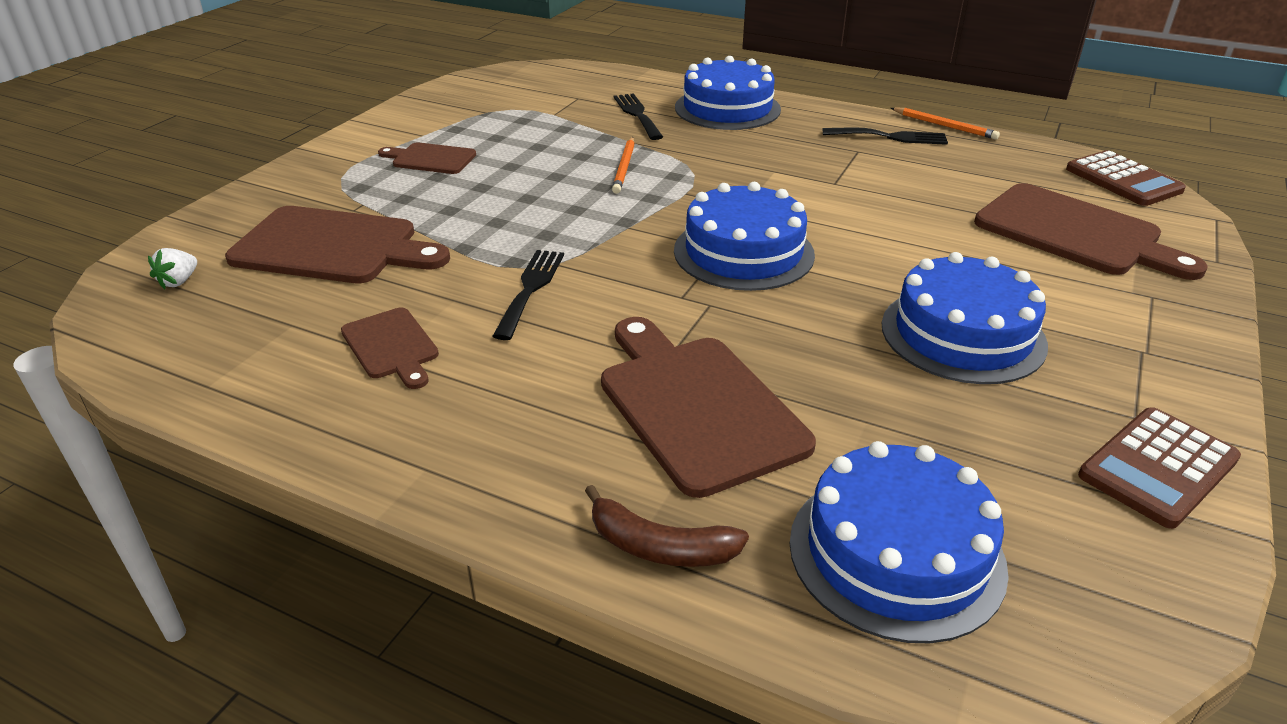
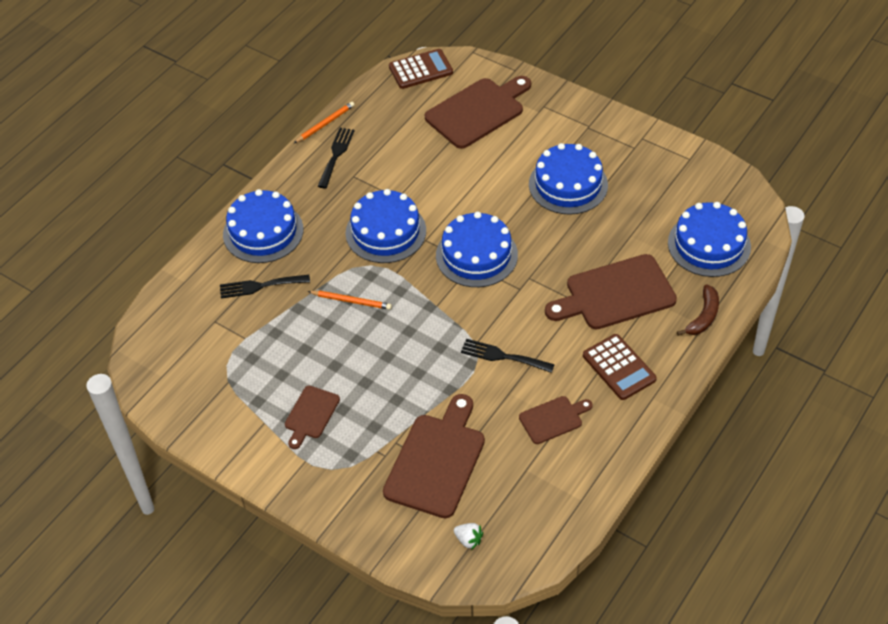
camera: 80 degrees left, 15 degrees up
(761, 180) = (385, 232): none -> blue cake
(1158, 467) = (665, 153): brown calculator -> brown calculator (619, 367)

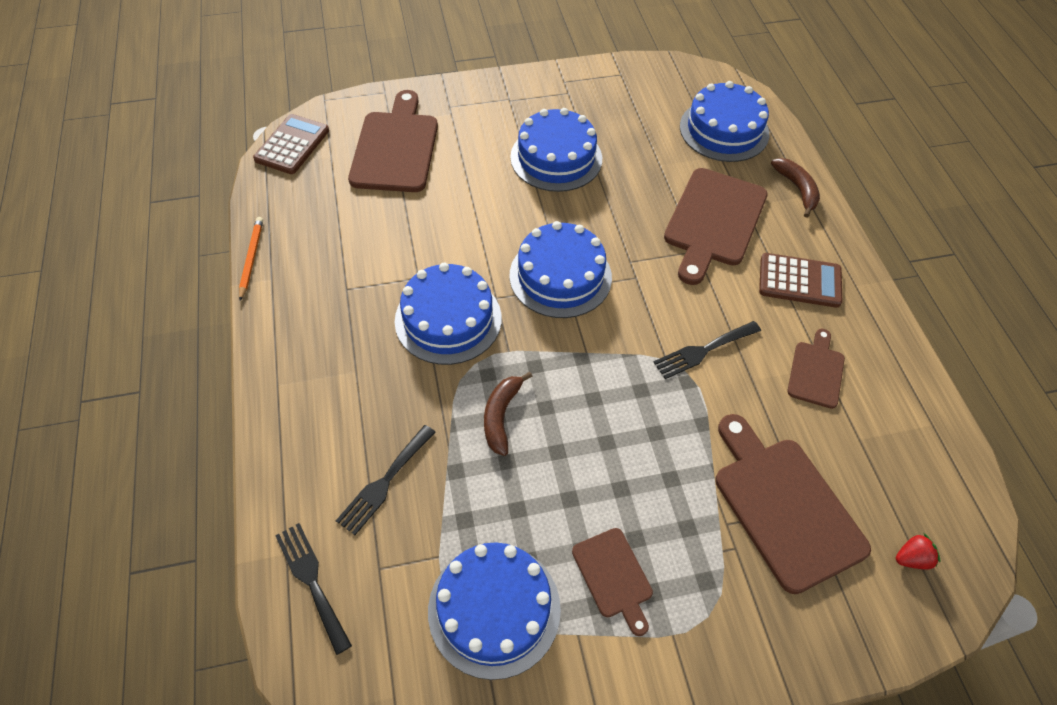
camera: 50 degrees left, 5 degrees up
(263, 232) = (315, 420): blue cake -> blue cake (494, 609)
(336, 155) = (301, 281): black fork -> black fork (312, 581)
(351, 301) = (501, 416): orange pencil -> brown banana
(468, 540) = (912, 558): white strawberry -> red strawberry

